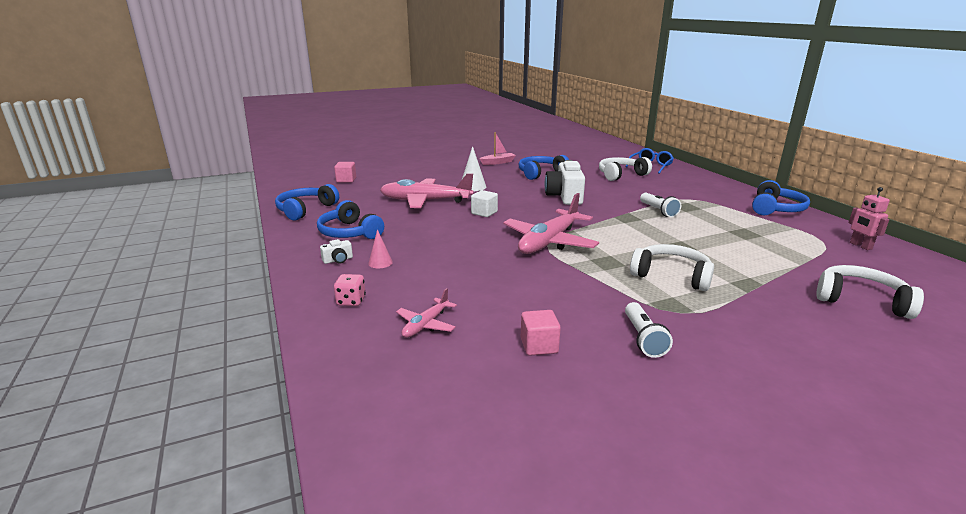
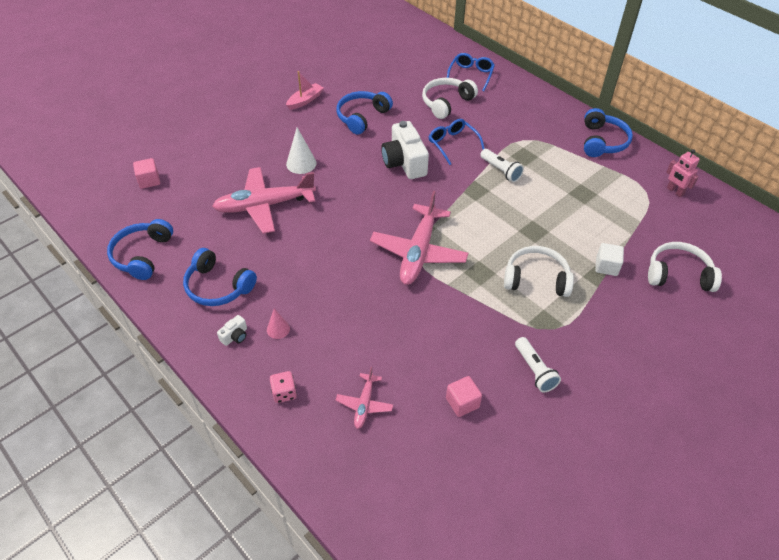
camera: 20 degrees left, 25 degrees up
(484, 213) = (336, 215): white cube -> white cube (606, 266)
(616, 193) = (453, 144): none -> blue glasses

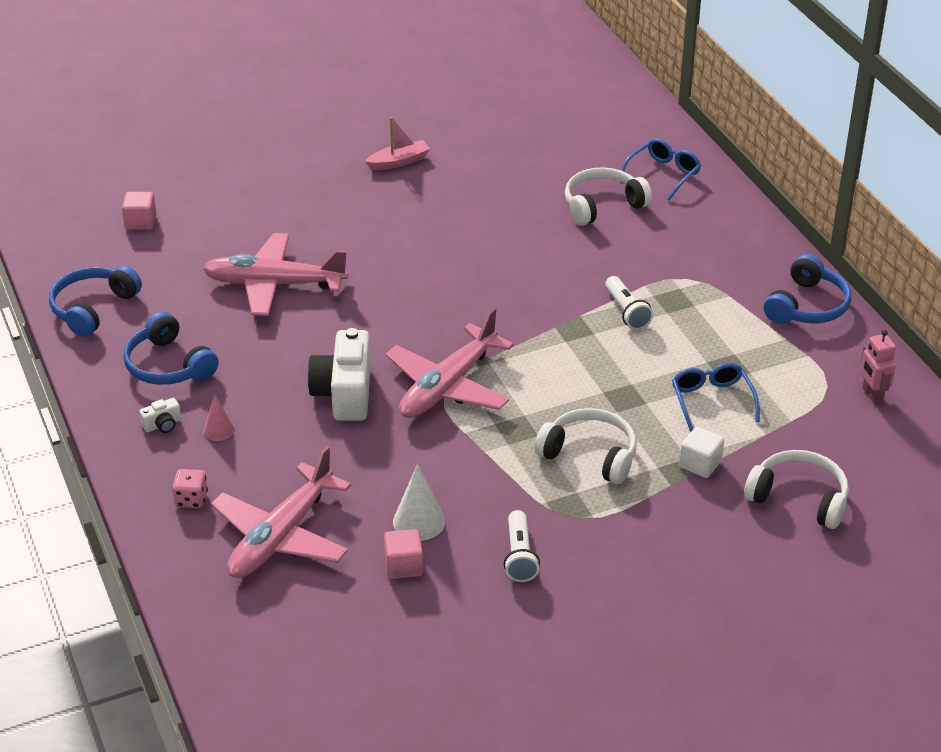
camera: 20 degrees right, 10 degrees down
(301, 163) = (350, 243): white cone -> white cone (419, 521)
(362, 117) = (468, 200): blue headphones -> none
(364, 404) = (281, 536): pink plane -> pink plane, size x2.02
(404, 162) = (493, 272): white camera -> white camera (344, 393)
(453, 144) = (578, 263): blue glasses -> blue glasses (712, 401)

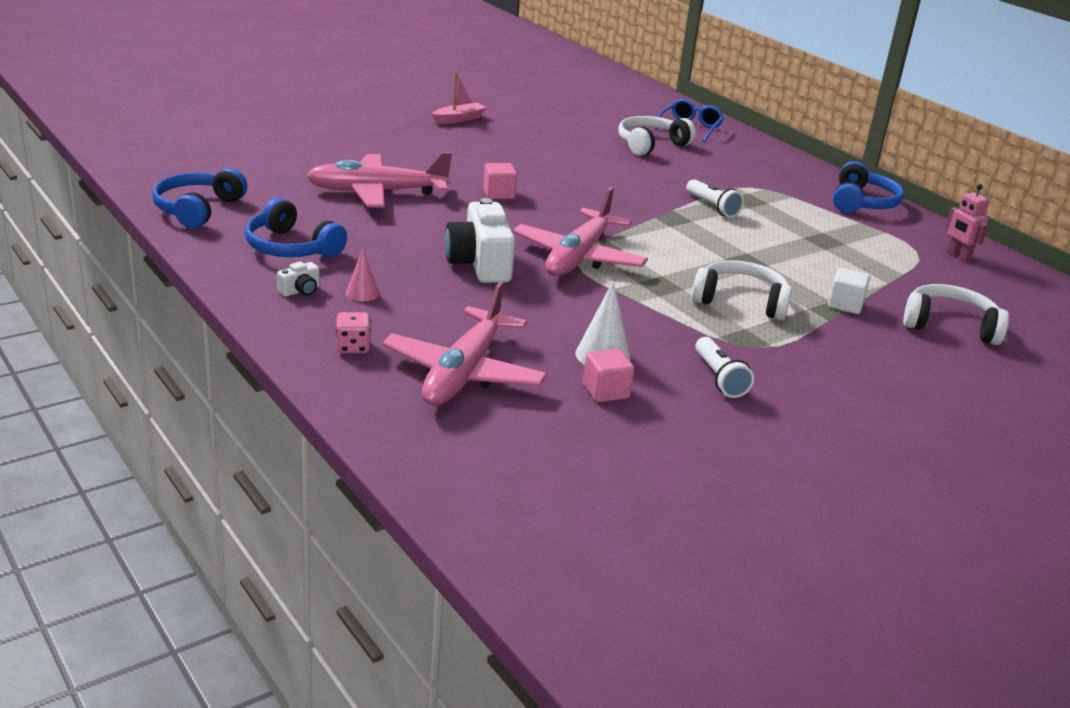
camera: 15 degrees left, 10 degrees down
(141, 222) = (229, 153): pink cube -> pink cube (499, 194)
(712, 401) = (826, 262): blue glasses -> none

